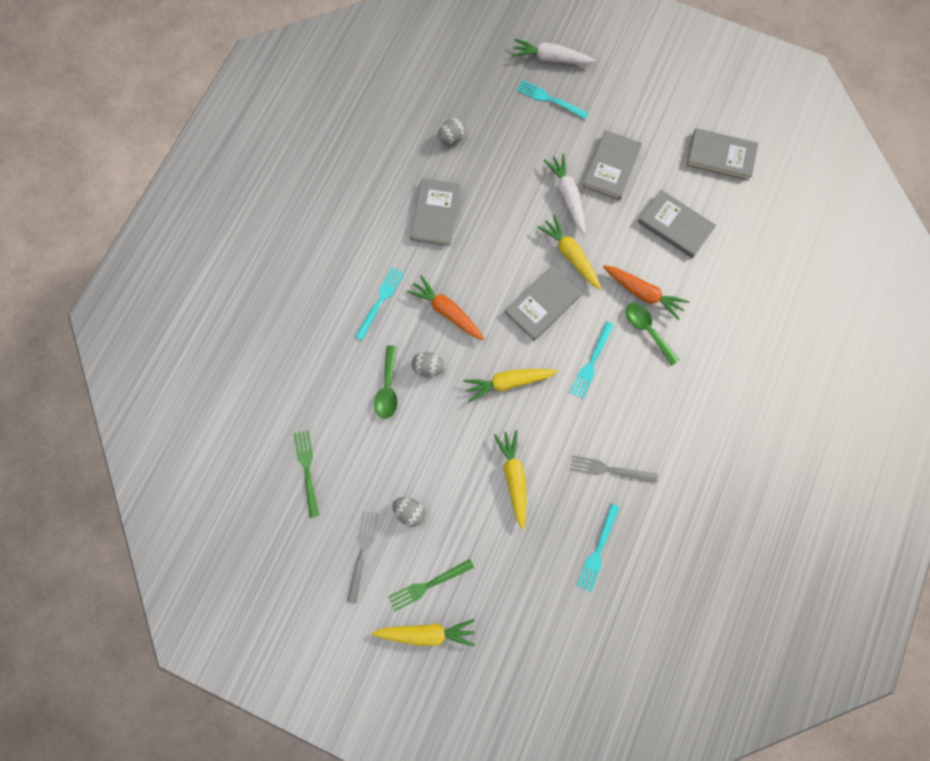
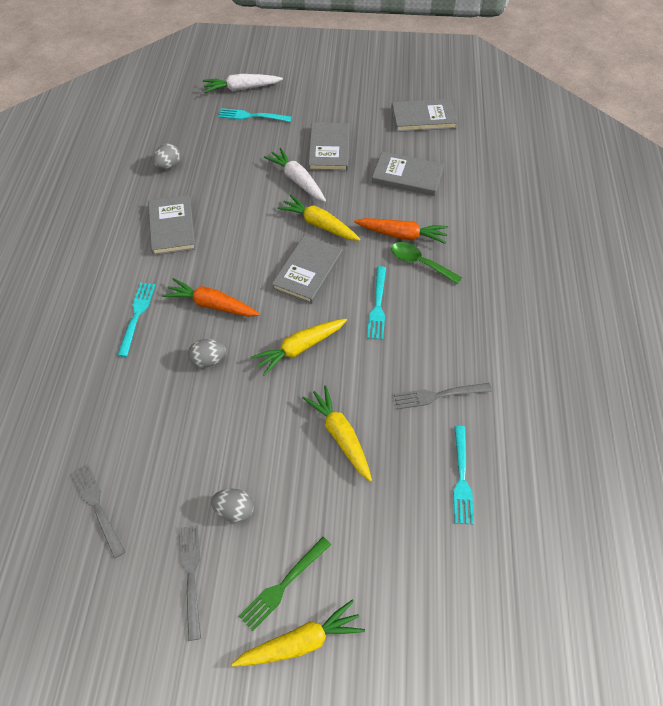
camera: 20 degrees left, 20 degrees down
(307, 469) = (97, 506): green fork -> grey fork
(388, 388) = (169, 393): green spoon -> none

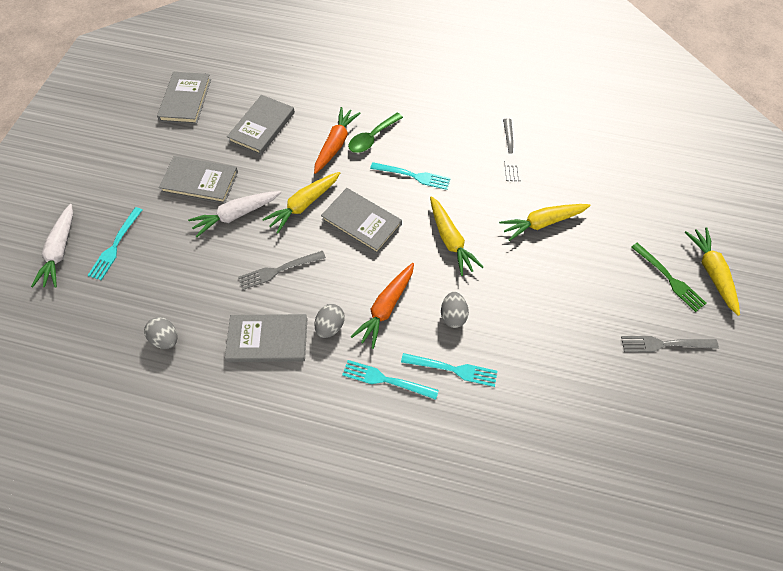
camera: 80 degrees left, 5 degrees up
(97, 506) = (602, 420): grey fork -> grey fork (278, 270)
(234, 511) = (608, 307): grey egg -> grey egg (330, 326)
(462, 478) = (583, 153): turquoise fork -> turquoise fork (453, 369)

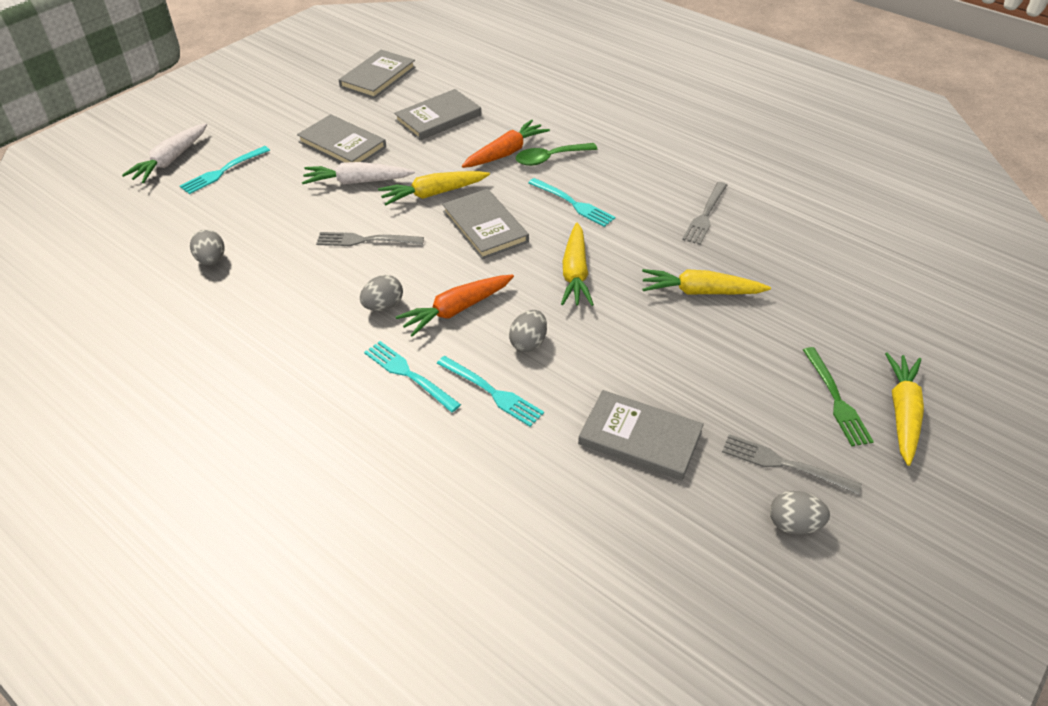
camera: 25 degrees right, 15 degrees down
(267, 339) = (310, 295): grey book -> grey book (640, 438)
(692, 388) = (793, 524): none -> grey egg

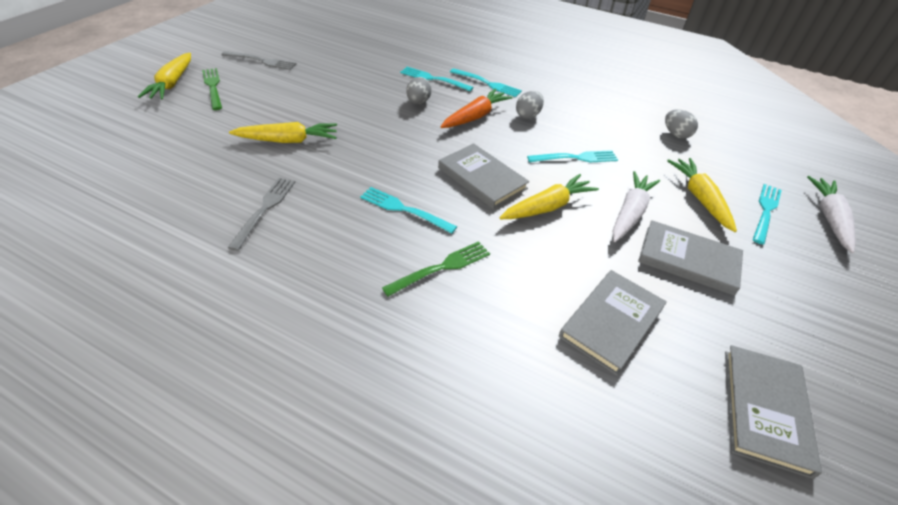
camera: 165 degrees right, 0 degrees up
(357, 182) = (630, 213): white carrot -> white carrot turned 45 degrees counterclockwise
(365, 240) = (576, 158): grey fork -> turquoise fork
(505, 153) = (497, 269): orange carrot -> none
(550, 158) = (441, 267): green spoon -> green fork
(575, 273) = (392, 146): yellow carrot -> yellow carrot (699, 198)
(640, 438) = (343, 66): grey book -> none
(793, 524) = (266, 43): grey egg -> none

